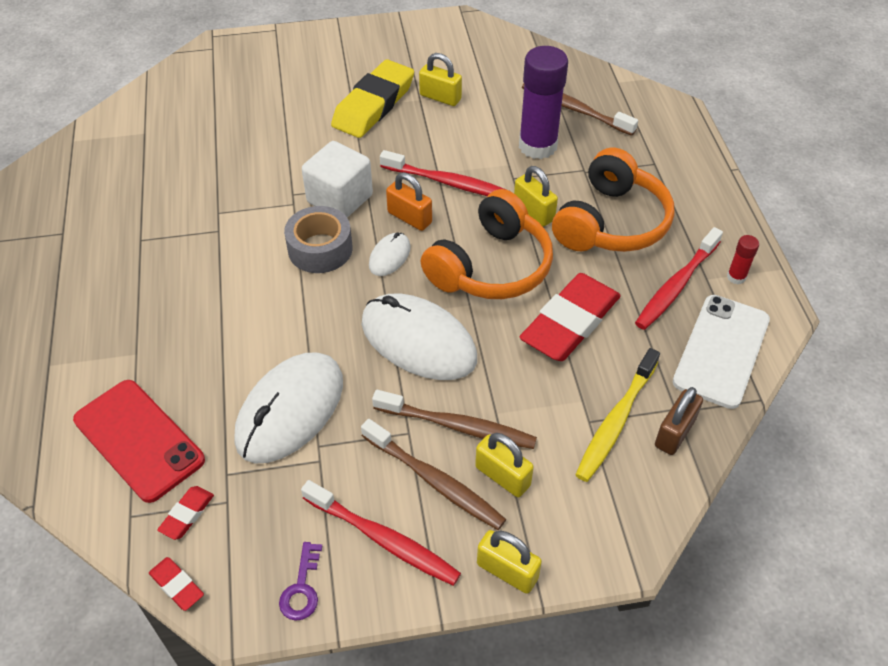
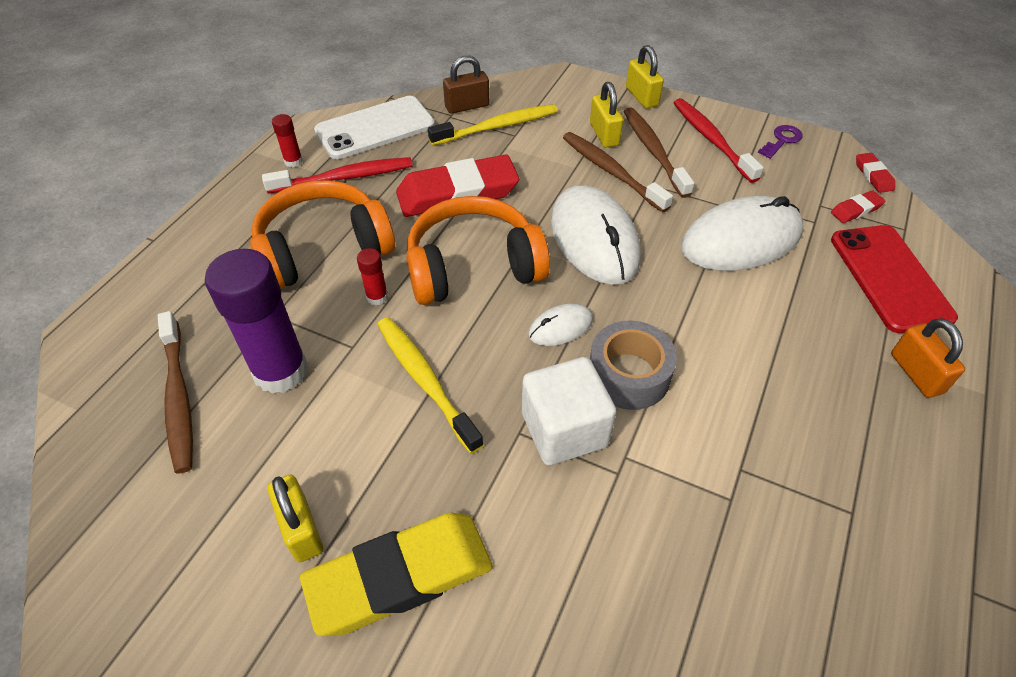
camera: 145 degrees left, 0 degrees up
(409, 217) = (504, 359): orange padlock -> orange padlock (916, 373)
(447, 182) = (425, 380): red toothbrush -> yellow toothbrush
(533, 212) = (377, 297): yellow padlock -> red glue stick

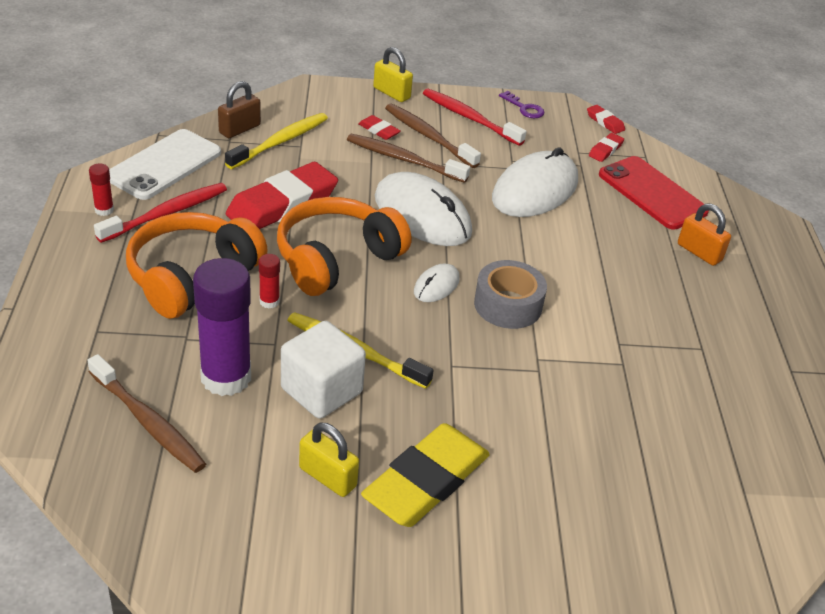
camera: 30 degrees left, 10 degrees down
(564, 430) = (483, 354): white cube -> white cube (321, 390)
(604, 134) = (379, 130): yellow padlock -> red eraser
(782, 140) = (524, 108): purple key -> purple key turned 120 degrees clockwise

